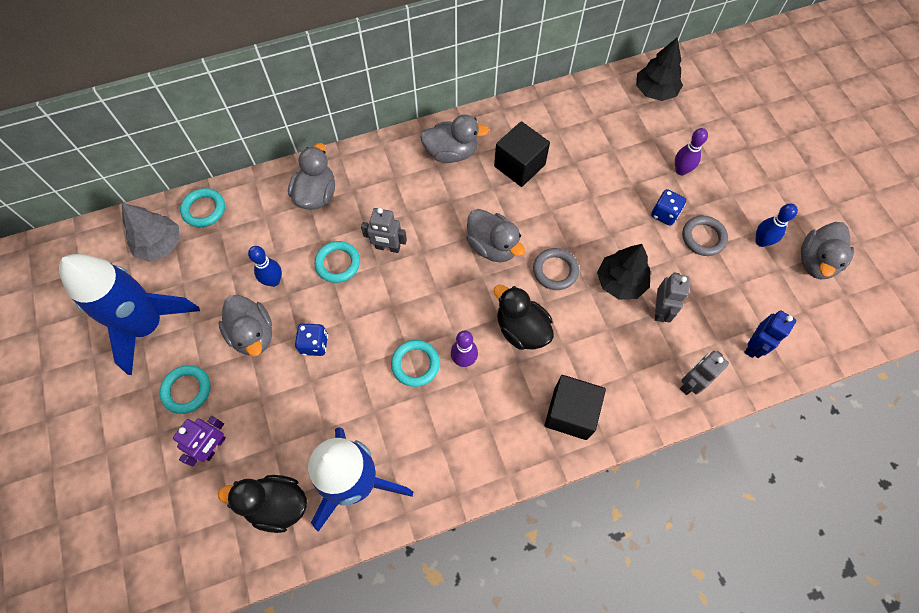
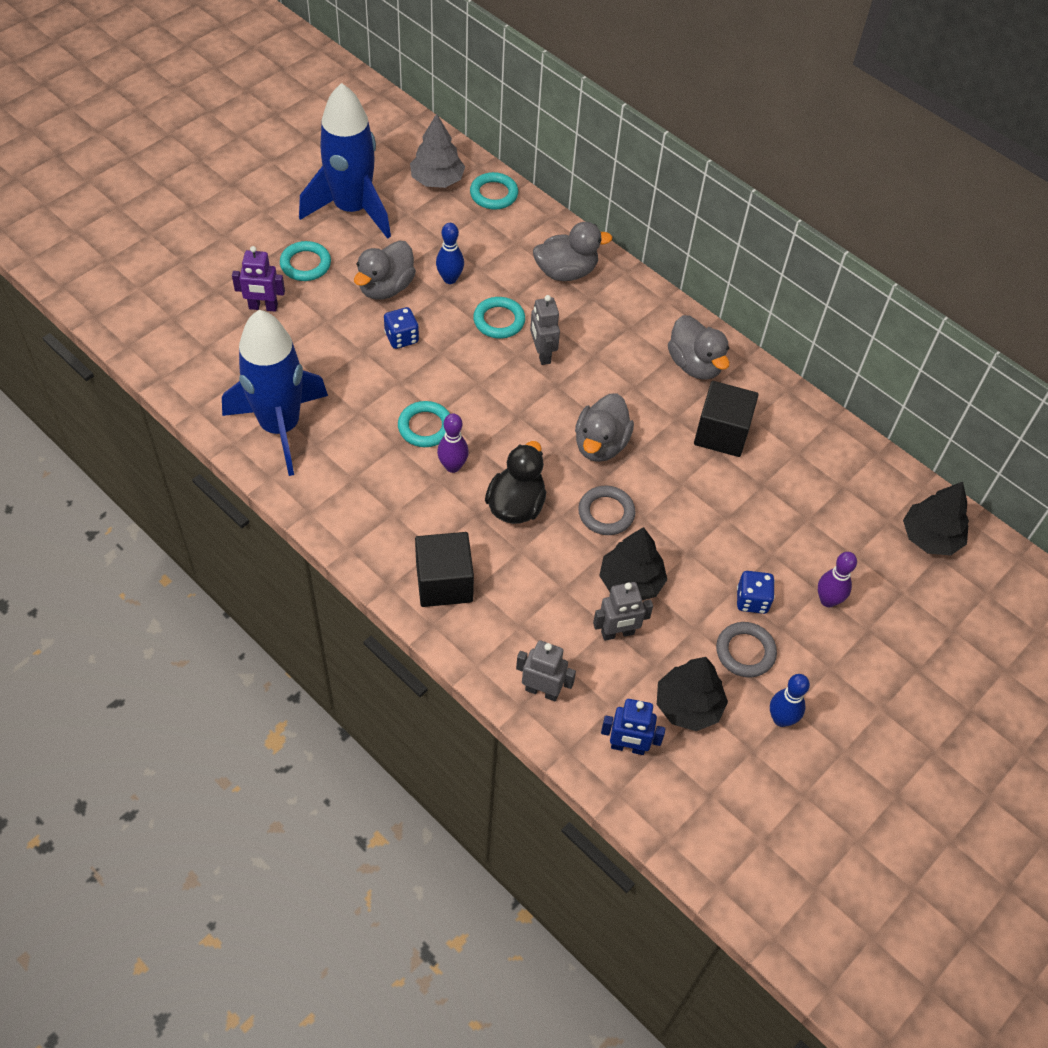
camera: 60 degrees right, 10 degrees down
(277, 505) = (232, 375): black duck -> none
(733, 292) = (688, 706): none -> black tree
(816, 262) = (791, 792): grey duck -> none

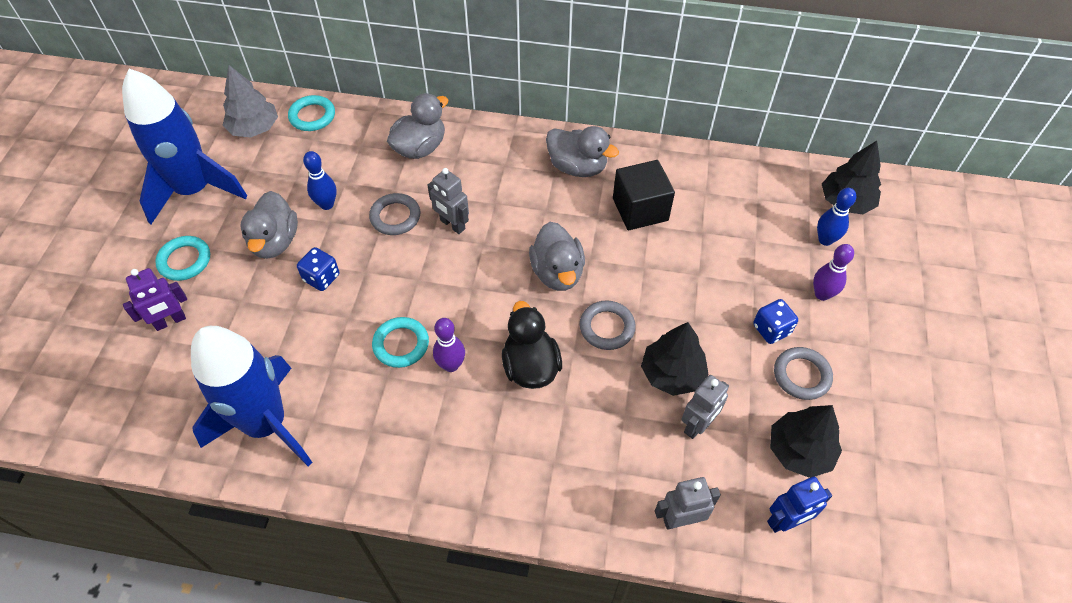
camera: 30 degrees left, 0 degrees up
(444, 582) = (523, 476): black cube -> none
(499, 320) = (395, 217): turquoise ring -> grey ring
(781, 719) = (872, 414): blue bowling pin -> blue bowling pin (825, 240)

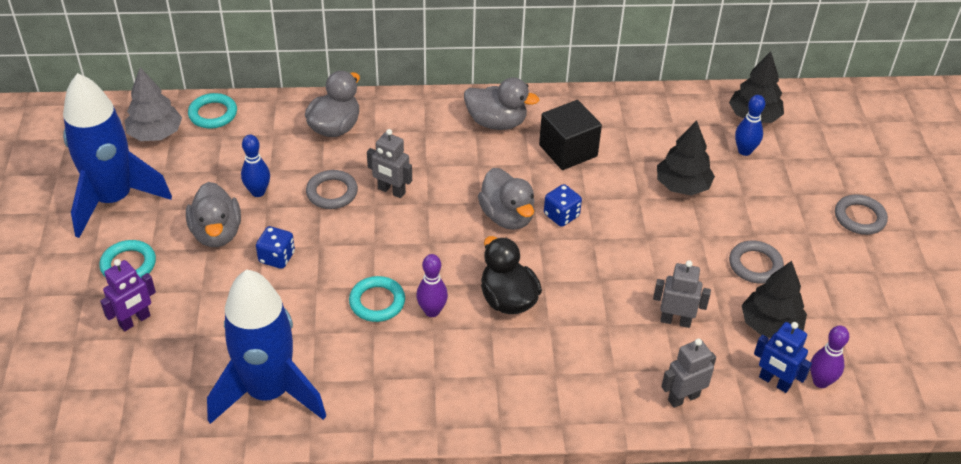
camera: 15 degrees left, 10 degrees down
(607, 327) = (568, 255): grey ring -> grey ring (859, 217)
(672, 373) = (640, 283): black tree -> black tree (682, 185)
(697, 425) = (675, 321): grey robot -> grey robot turned 105 degrees counterclockwise
(771, 329) = (718, 232): blue dice -> blue dice (561, 215)
(786, 521) = (774, 382): blue robot -> blue robot turned 75 degrees clockwise
(822, 294) = (754, 196): purple bowling pin -> purple bowling pin (820, 381)

